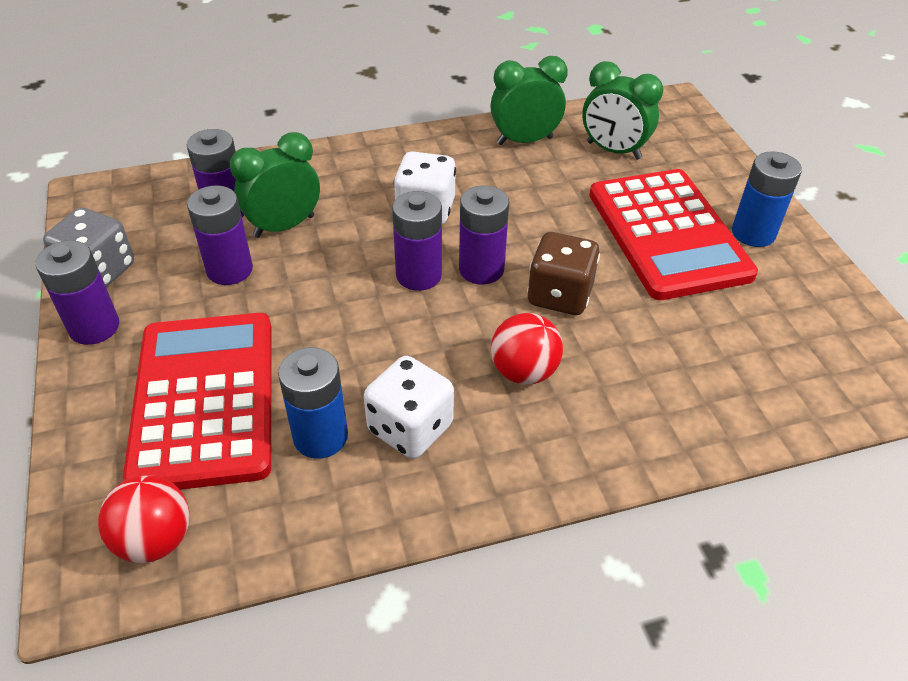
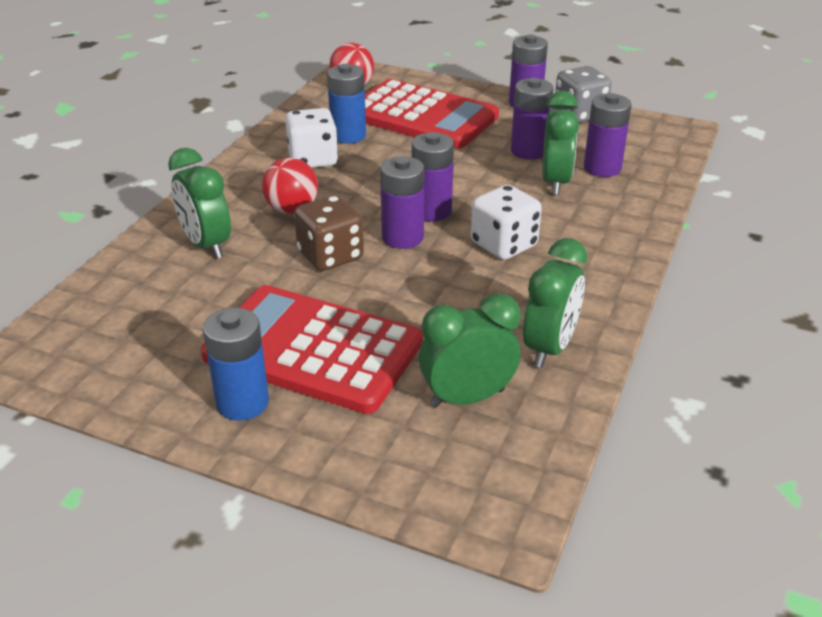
camera: 130 degrees right, 10 degrees down
(649, 389) = (206, 245): none -> green clock

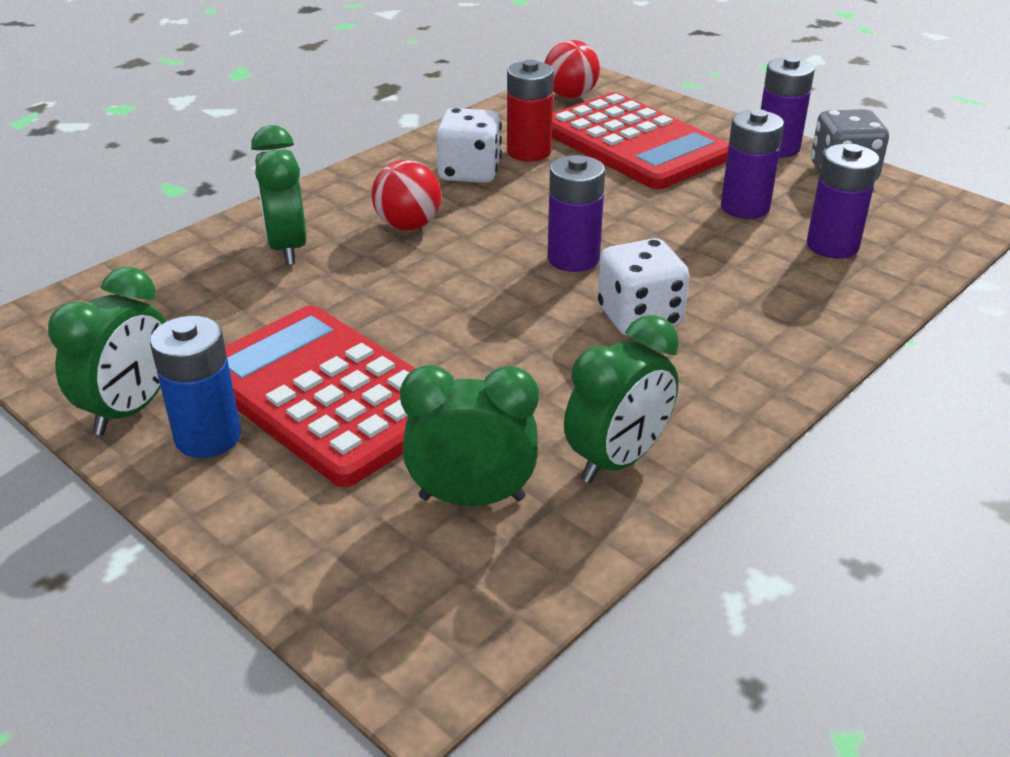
camera: 20 degrees right, 0 degrees up
(330, 256) = (417, 288): brown dice -> none
(348, 135) = (529, 152): blue battery -> red battery
(402, 237) = (517, 283): purple battery -> none
(555, 182) = (756, 252): green clock -> green clock (130, 410)

